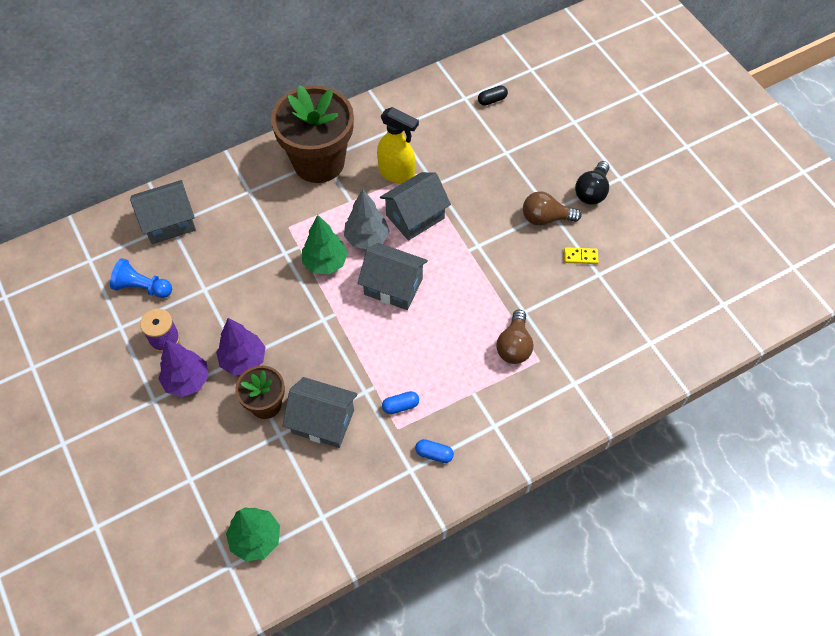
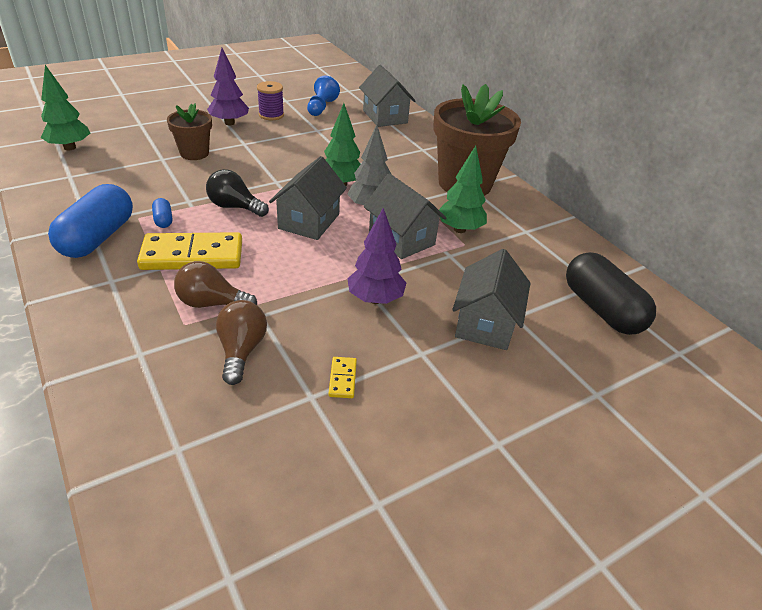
camera: 85 degrees right, 20 degrees down
(243, 360) = (242, 145): purple tree -> purple tree (375, 299)
(323, 421) = (165, 178): grey house -> grey house (485, 323)
(397, 174) = (459, 229): yellow spray bottle -> green tree
(434, 454) = (97, 238): blue capsule -> blue capsule, size x2.34
(454, 371) = (192, 255): none -> yellow domino
(492, 100) = (601, 309): black capsule -> black capsule, size x2.34
(545, 218) = (408, 347): brown light bulb -> brown light bulb (241, 350)
(592, 191) = (463, 403): black light bulb -> black light bulb (235, 207)

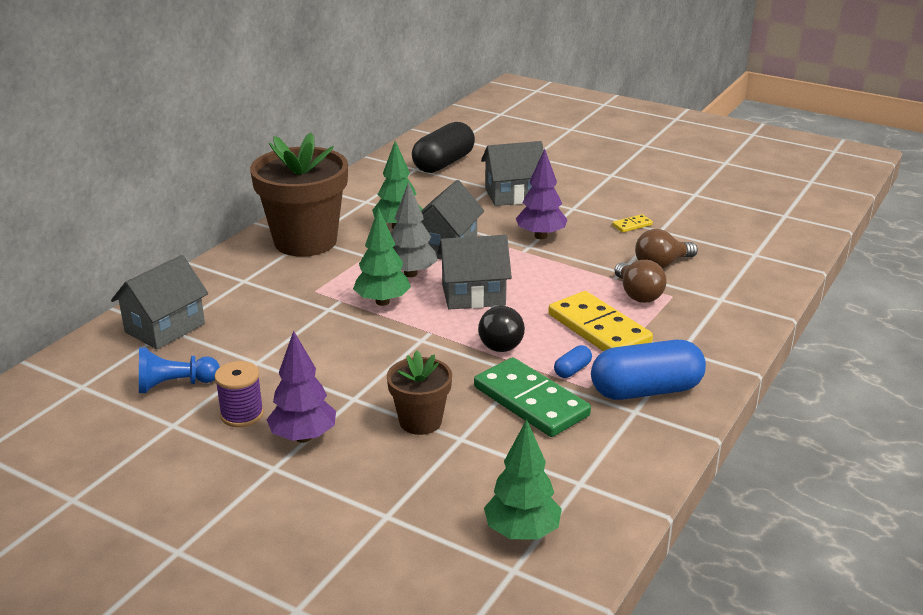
camera: 115 degrees left, 10 degrees down
(157, 191) = (531, 401): none -> green domino

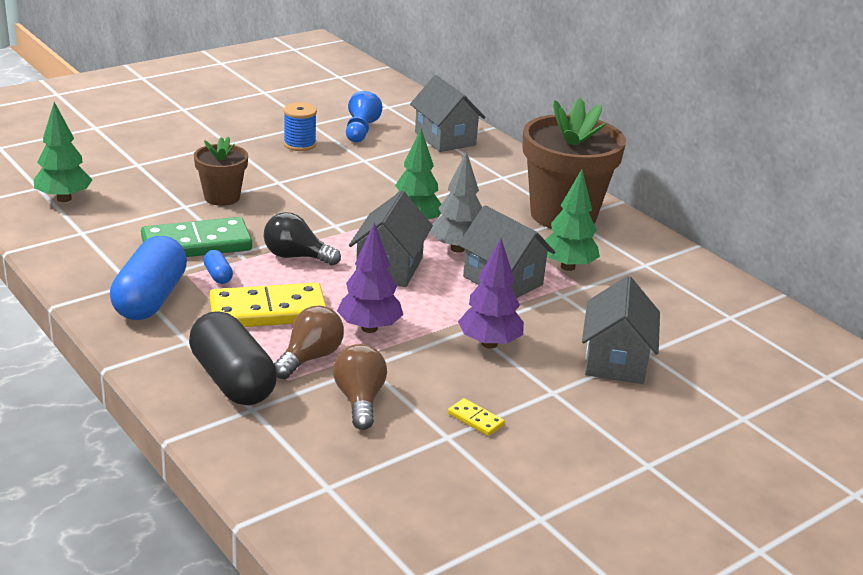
camera: 110 degrees right, 0 degrees up
(242, 414) = (299, 144): purple spool -> blue spool
(303, 437) = (250, 157): purple tree -> purple tree (369, 328)
(443, 163) = (740, 340): black capsule -> black capsule (232, 380)
(632, 225) = (475, 419): yellow domino -> yellow domino turned 45 degrees counterclockwise
(637, 294) = (310, 358): brown light bulb -> brown light bulb turned 120 degrees clockwise

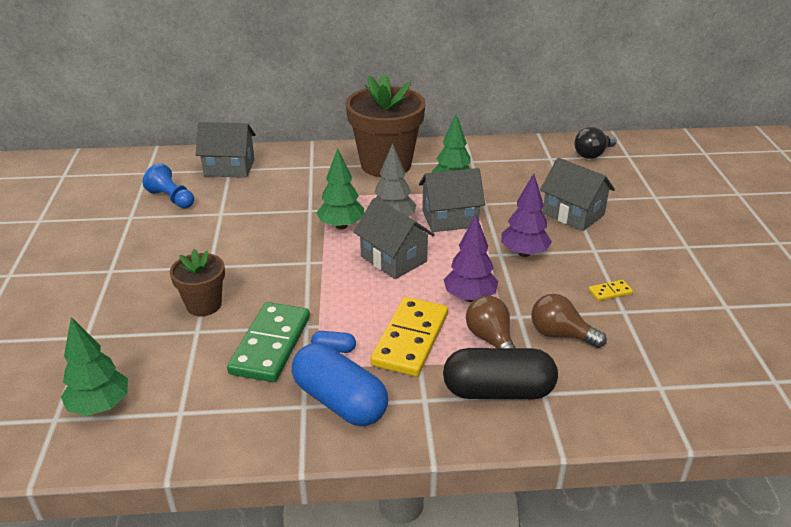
camera: 55 degrees left, 5 degrees up
(296, 256) = (339, 297): black light bulb -> black light bulb (592, 154)
(299, 144) = (158, 234): blue spool -> none

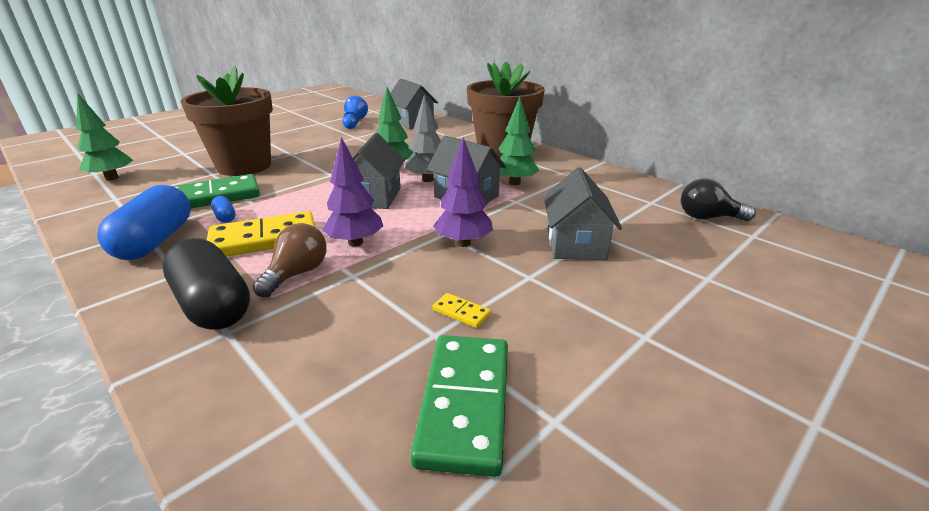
camera: 50 degrees right, 5 degrees down
(204, 305) = (244, 166): brown flower pot -> brown flower pot, size x1.90
(560, 334) = (343, 308): brown light bulb -> none
(693, 327) = (464, 403): none -> green domino

